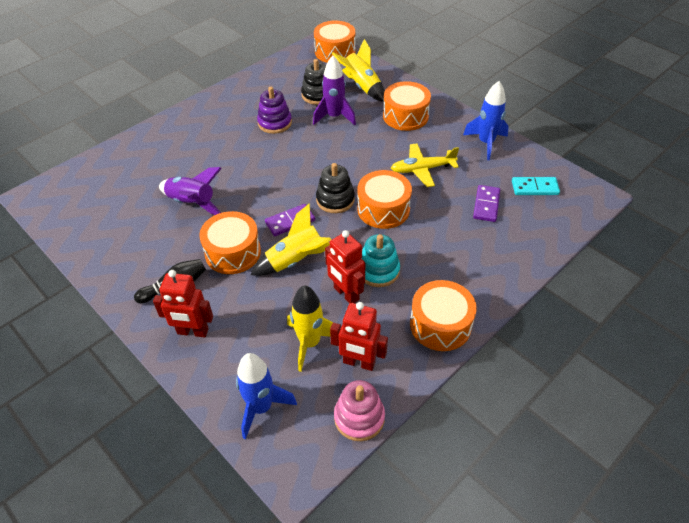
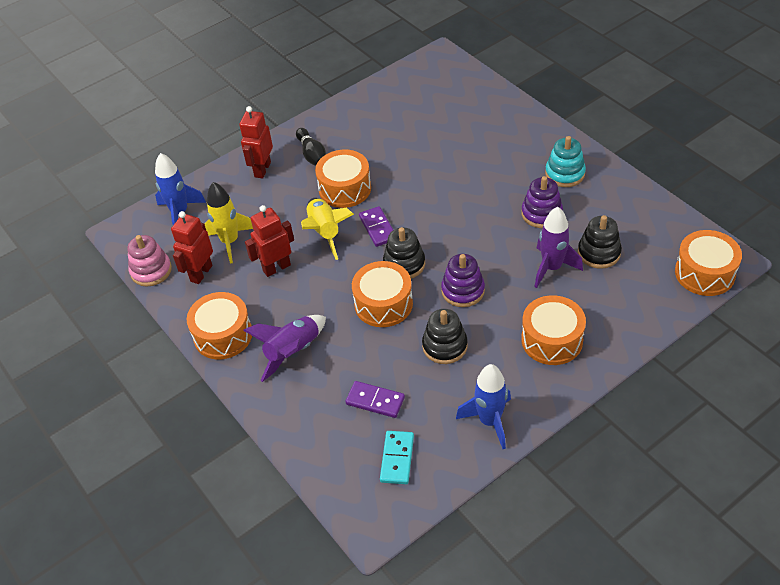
camera: 100 degrees right, 0 degrees up
(192, 203) = (415, 157): purple rocket -> purple rocket (293, 352)
(362, 86) = (618, 298): yellow rocket -> none
(363, 162) = (463, 290): none -> purple stacking toy
(378, 270) = (299, 293): turquoise stacking toy -> turquoise stacking toy (565, 173)
(422, 169) = (444, 346): yellow plane -> black stacking toy

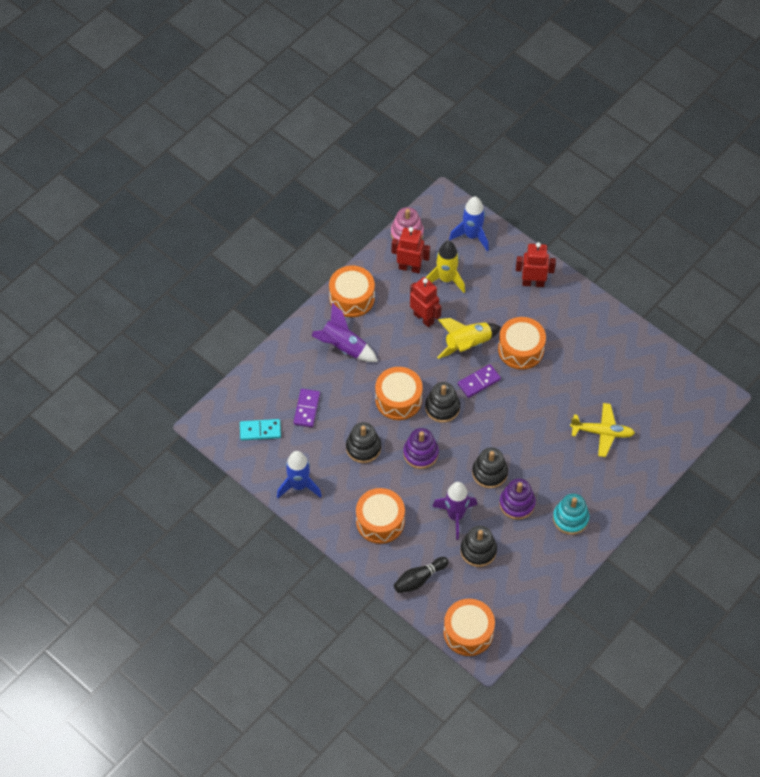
camera: 75 degrees right, 10 degrees up
(312, 155) = (558, 317): black bowling pin -> black bowling pin (419, 579)
(464, 138) = (602, 432): none -> yellow plane
(498, 232) = (489, 473): none -> black stacking toy

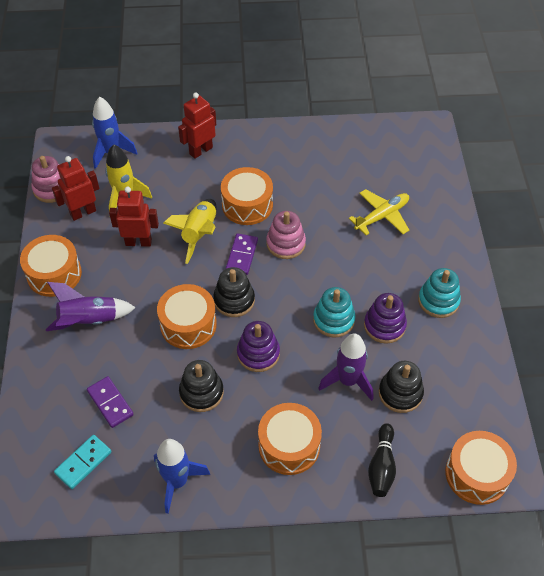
camera: 45 degrees left, 5 degrees down
(489, 473) = (333, 320): black stacking toy -> turquoise stacking toy
(516, 397) = (286, 244): none -> pink stacking toy

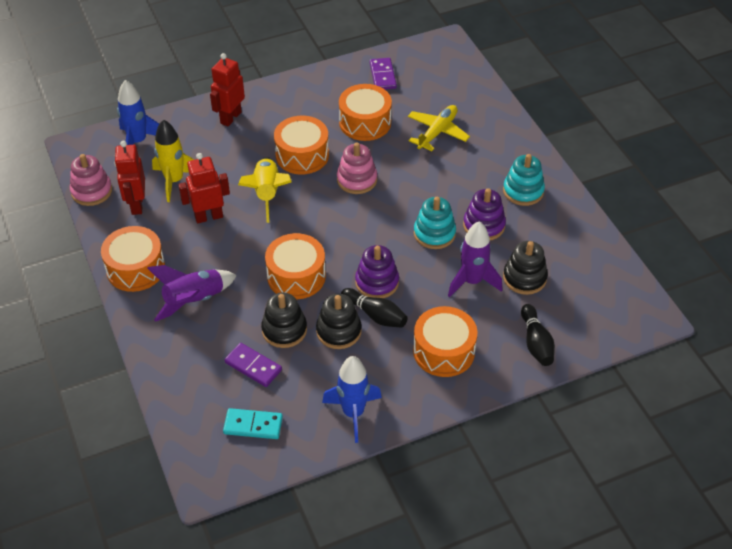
camera: 20 degrees left, 5 degrees down
(83, 212) = (136, 205): red robot -> red robot turned 45 degrees counterclockwise
(83, 463) = (253, 425): turquoise domino -> turquoise domino turned 75 degrees clockwise
(234, 300) = (331, 242): black stacking toy -> black stacking toy (284, 330)
(242, 255) = (319, 201): purple domino -> purple domino (383, 76)
(242, 387) = (375, 315): none -> black bowling pin
(476, 474) = (622, 324): orange drum -> orange drum (365, 122)

